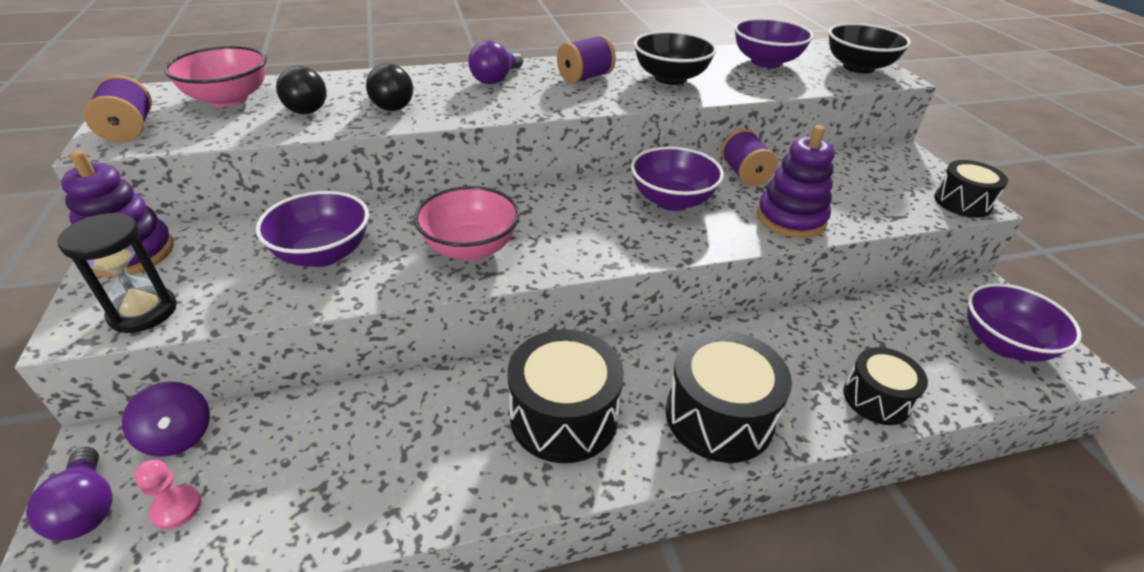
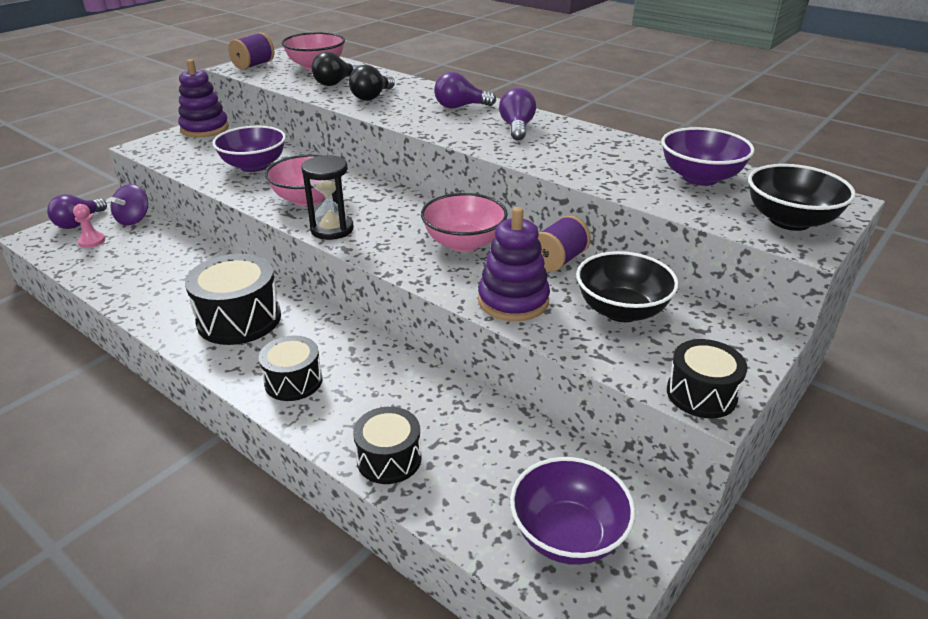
camera: 55 degrees right, 5 degrees down
(143, 312) = (164, 152): black hourglass -> black hourglass (332, 229)
(585, 77) = (517, 128): purple spool -> purple light bulb
(670, 78) = (577, 153): black bowl -> black bowl (621, 310)
(672, 200) = (464, 243): purple bowl -> pink bowl
(719, 416) = (293, 381): black drum -> black drum, size x0.62

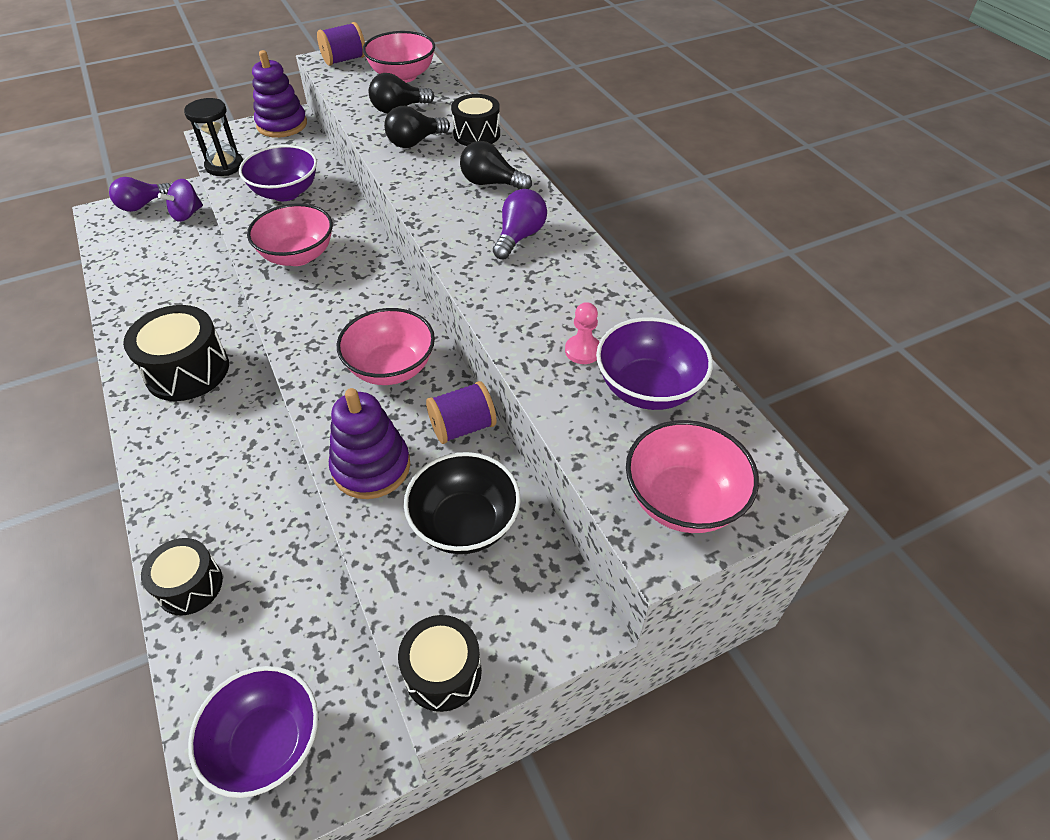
camera: 25 degrees right, 15 degrees up
(91, 241) = (137, 232): pink pawn -> pink pawn (583, 351)
(293, 381) = (179, 463): black drum -> black drum (476, 134)
(332, 229) = (286, 306): black hourglass -> black hourglass (225, 166)
(460, 107) = (491, 183): purple light bulb -> black light bulb
(790, 221) = (683, 500): black bowl -> pink bowl

